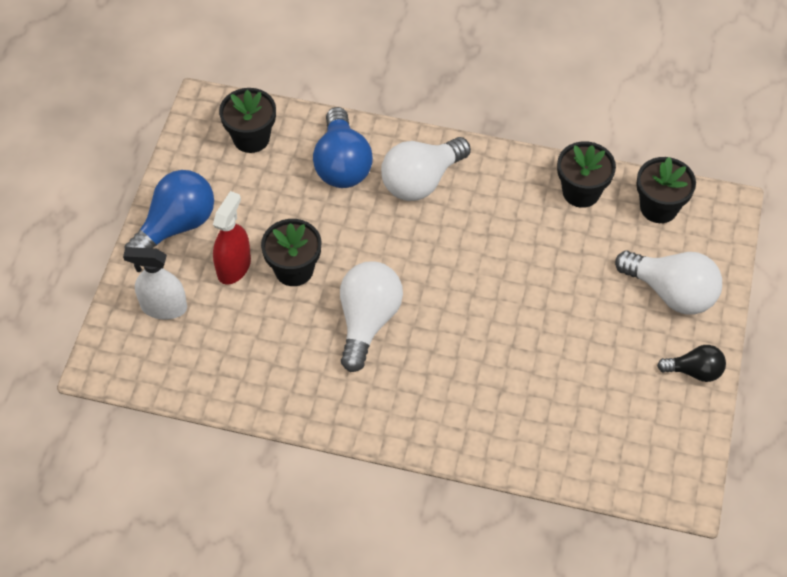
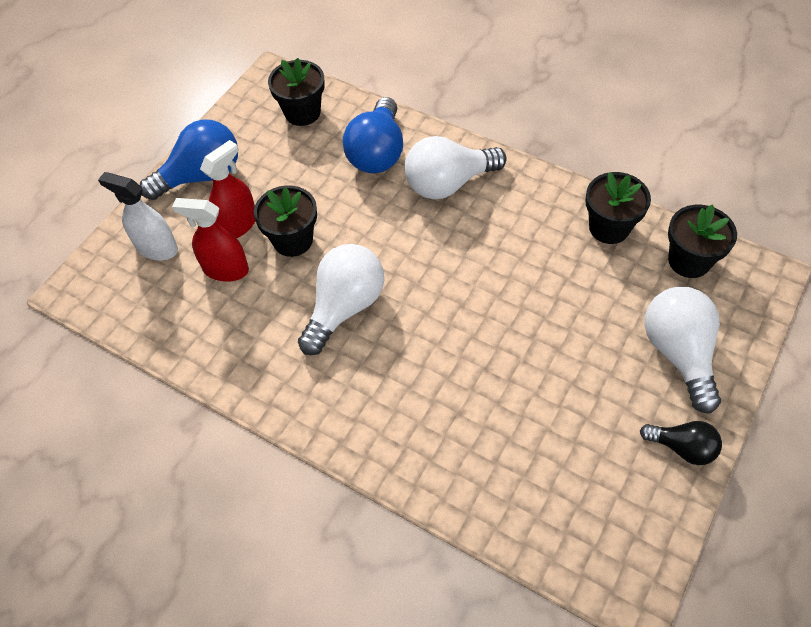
camera: 20 degrees right, 0 degrees up
(241, 312) = (225, 269): none -> red spray bottle
(671, 292) = (678, 353): white light bulb -> white light bulb turned 150 degrees counterclockwise

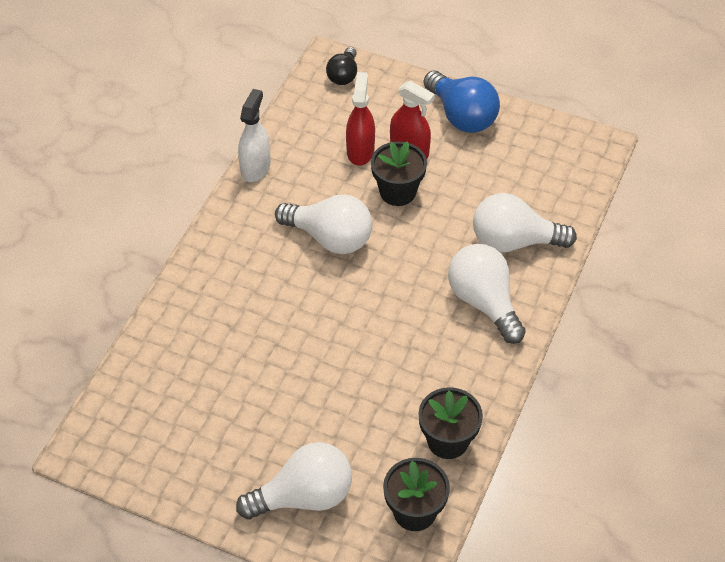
camera: 80 degrees right, 5 degrees down
(156, 248) = (377, 102): white spray bottle -> white spray bottle (255, 168)
(302, 112) = (556, 176): black flower pot -> none
(377, 152) = (514, 241): blue light bulb -> white light bulb
(682, 447) = (207, 494): black light bulb -> black light bulb (343, 75)

